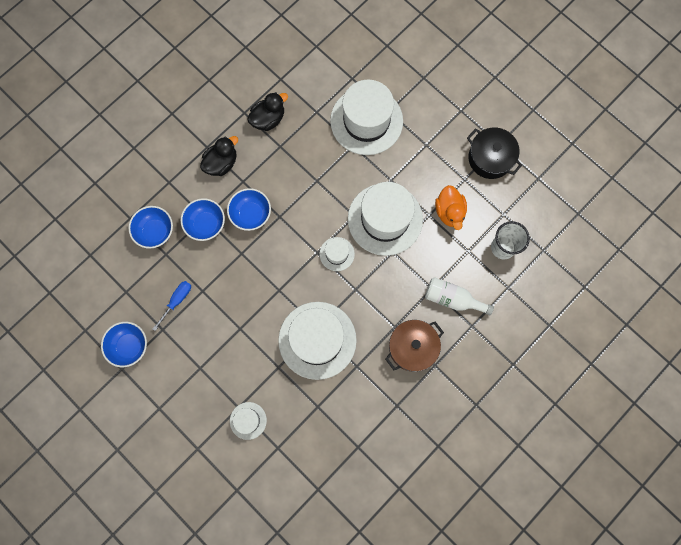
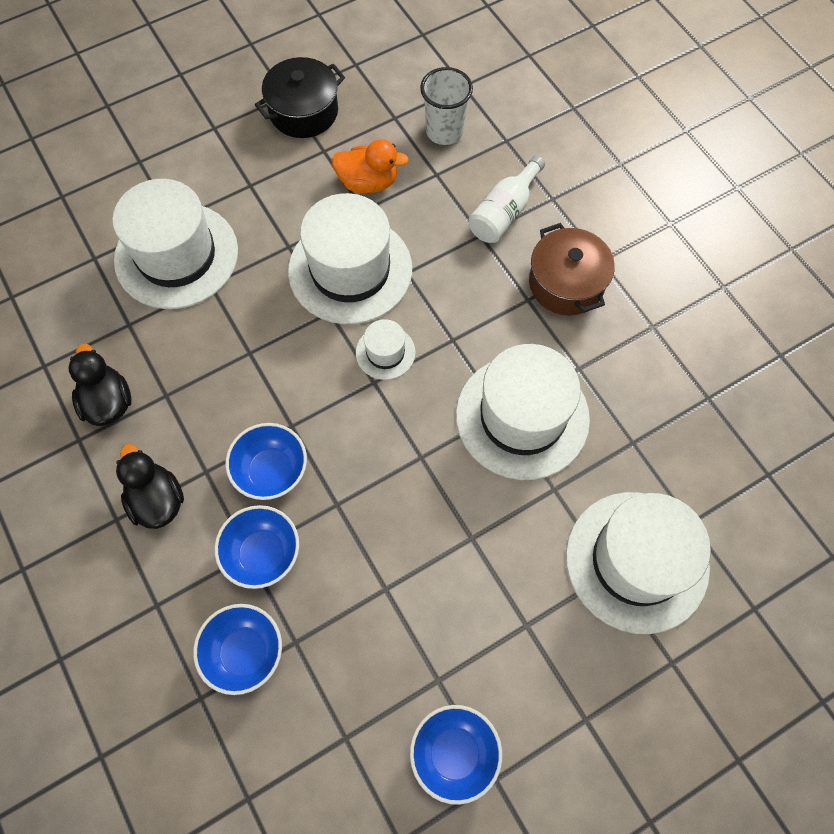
camera: 75 degrees left, 10 degrees down
(177, 301) = (391, 640): blue screwdriver -> none
(248, 420) = (637, 561): white hat -> white hat, size x2.16

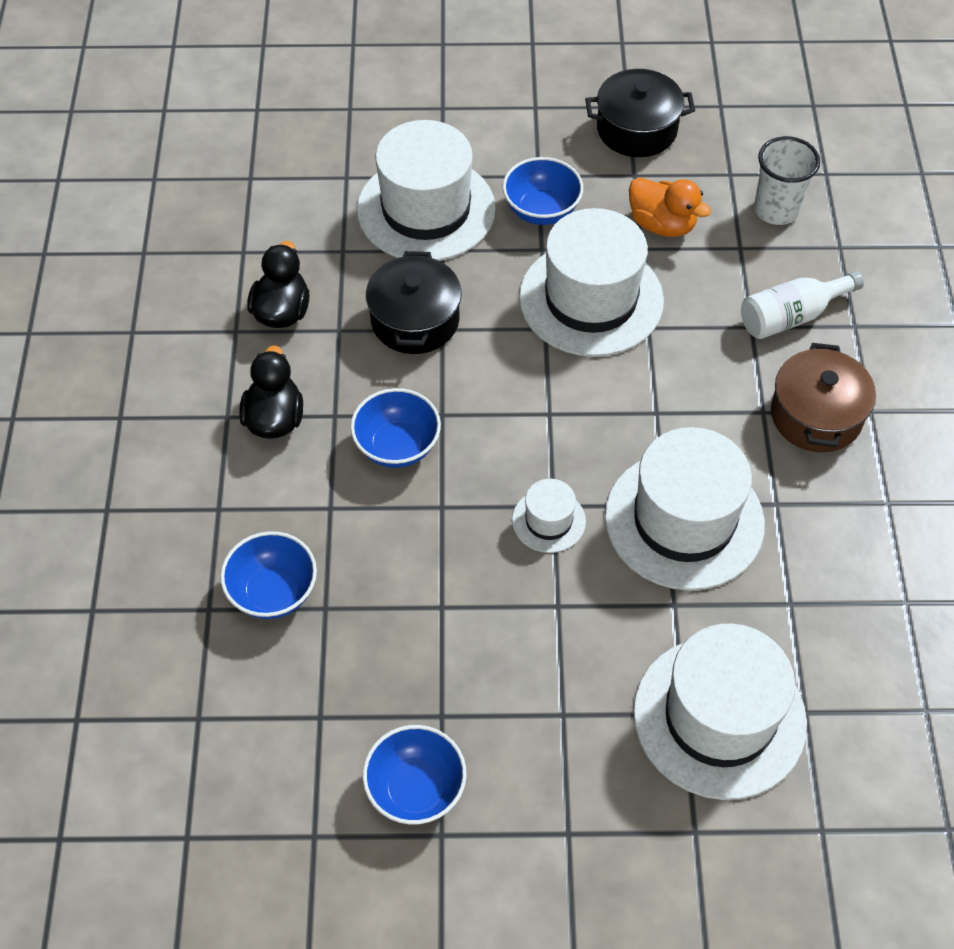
camera: 30 degrees right, 10 degrees down
(223, 356) = (415, 320): none -> black pot
(263, 554) = (343, 515): blue bowl -> blue bowl (541, 210)
(385, 352) = (578, 392): white hat -> white hat (548, 520)

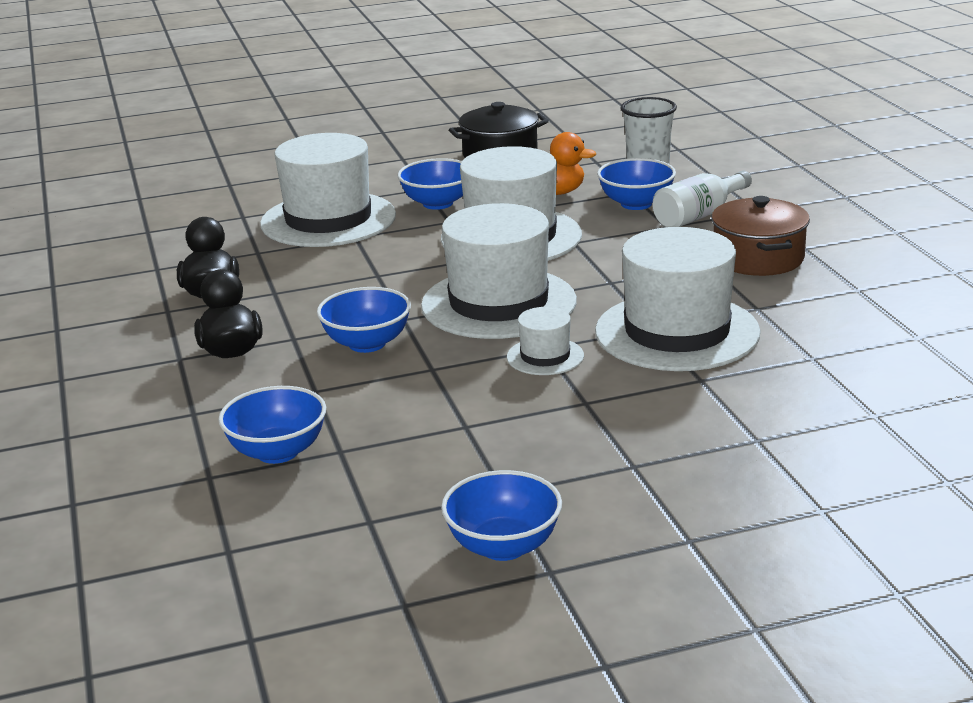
camera: 15 degrees left, 30 degrees down
(415, 320) = (348, 275): black pot -> none
(719, 717) = (793, 435): white hat -> white hat (498, 303)
(738, 273) = (636, 204): none -> blue bowl

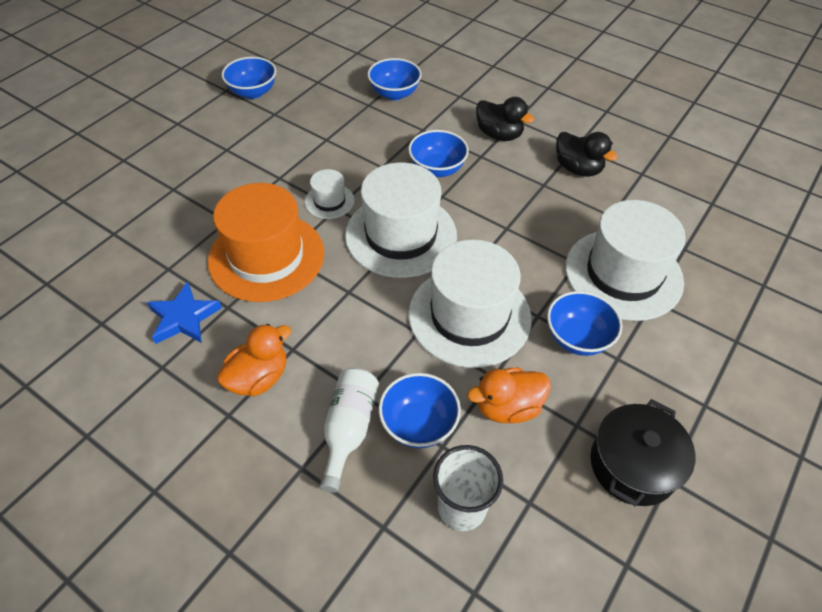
camera: 140 degrees right, 25 degrees up
(677, 332) = (266, 257): white hat -> orange hat
(758, 258) = (259, 378): brown pot -> orange duck
(813, 314) = (184, 318): none -> blue star

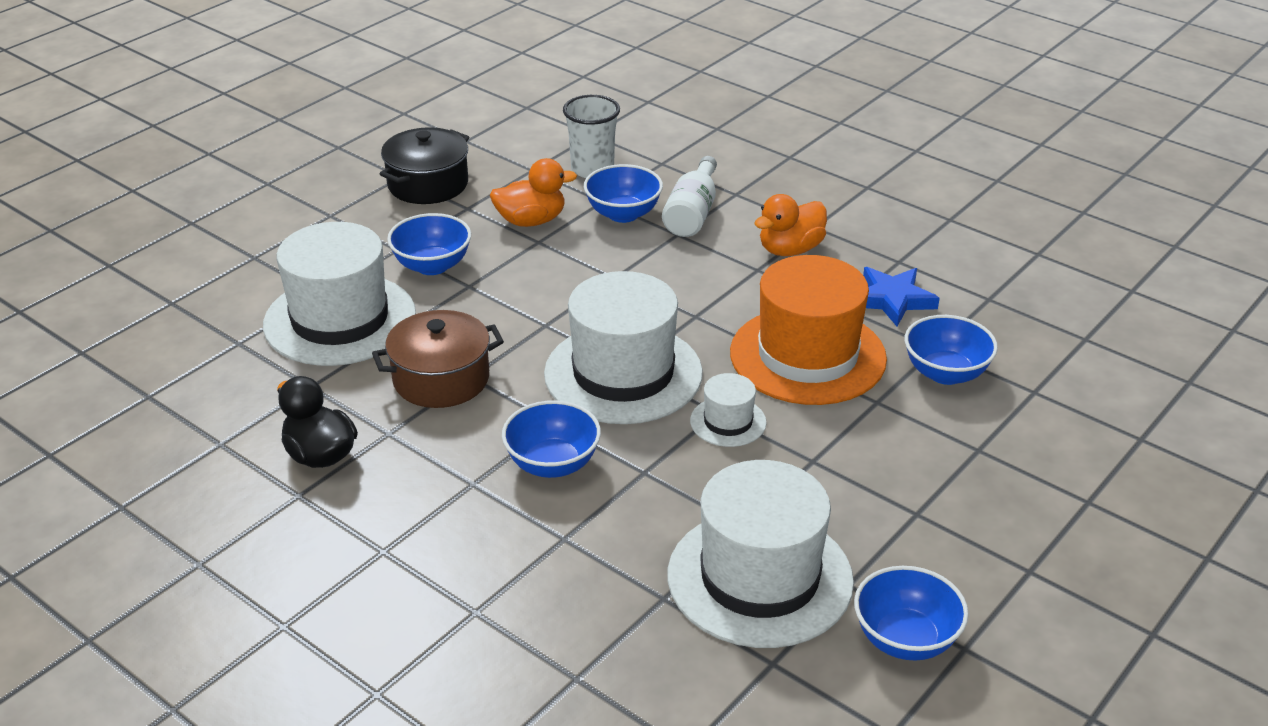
camera: 175 degrees left, 15 degrees down
(394, 94) = (609, 623): blue bowl -> blue bowl (945, 373)
(469, 316) = (550, 288): white hat -> white hat (760, 578)
(499, 135) = (427, 521): black duck -> none
(526, 225) = (441, 379): none -> brown pot

